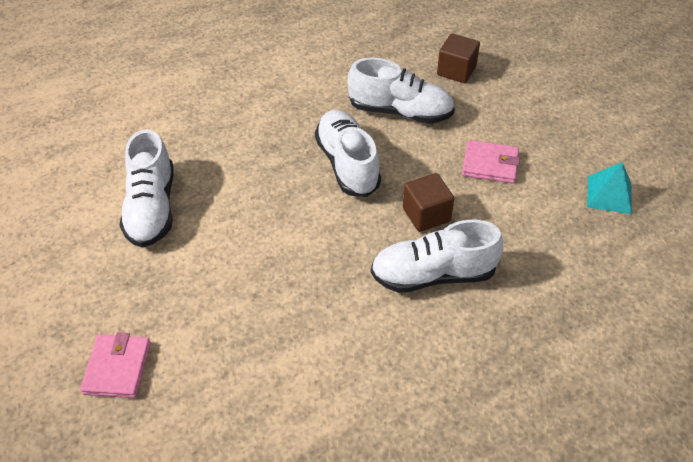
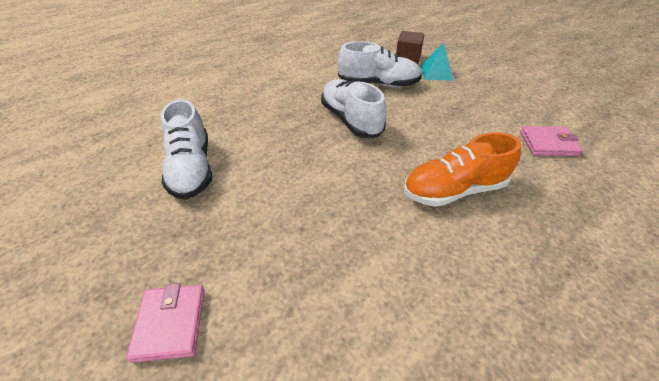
camera: 10 degrees left, 5 degrees down
(426, 214) = (427, 146): brown cube -> none
(433, 275) = (454, 190): white shoe -> orange shoe
(490, 164) = (459, 109): pink wallet -> pink wallet (548, 144)
(609, 194) = (556, 118): turquoise pyramid -> turquoise pyramid (436, 73)

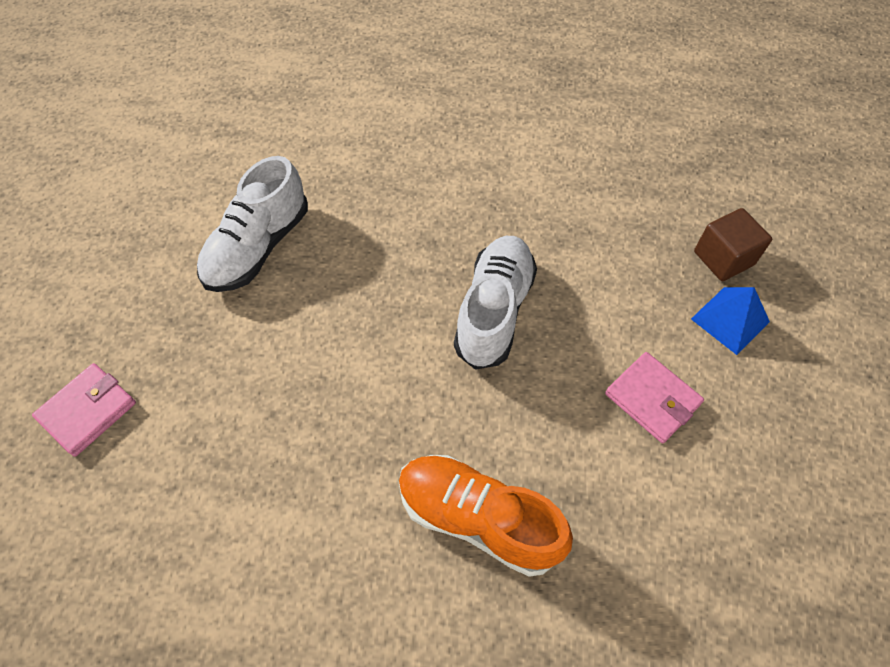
camera: 45 degrees right, 15 degrees up
(378, 84) = (609, 277): white shoe -> none
(436, 73) = (730, 320): turquoise pyramid -> blue pyramid
(548, 144) = (709, 578): pink wallet -> pink wallet (652, 399)

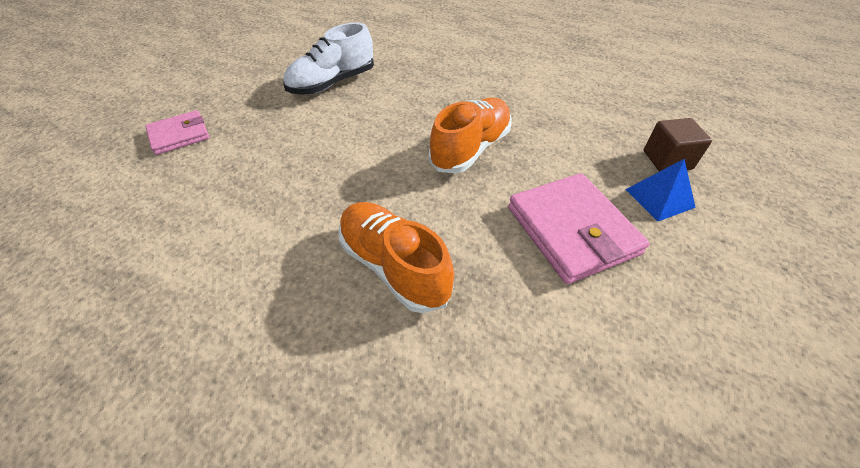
camera: 20 degrees right, 10 degrees down
(494, 311) = (470, 149): white shoe -> orange shoe
(652, 399) = (572, 230): pink wallet -> pink wallet, size x1.68

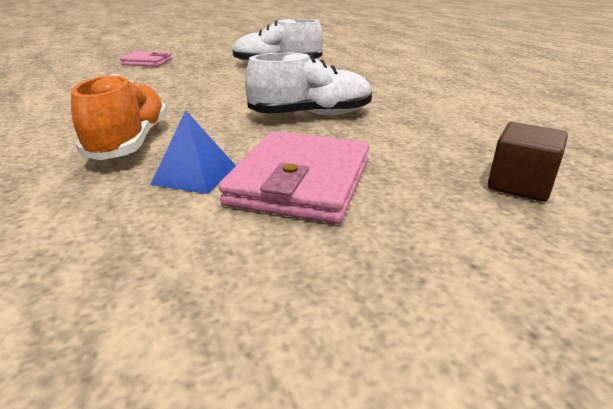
camera: 40 degrees right, 20 degrees down
(470, 149) = (311, 115): orange shoe -> white shoe
(659, 198) = (448, 203): blue pyramid -> blue pyramid (194, 175)

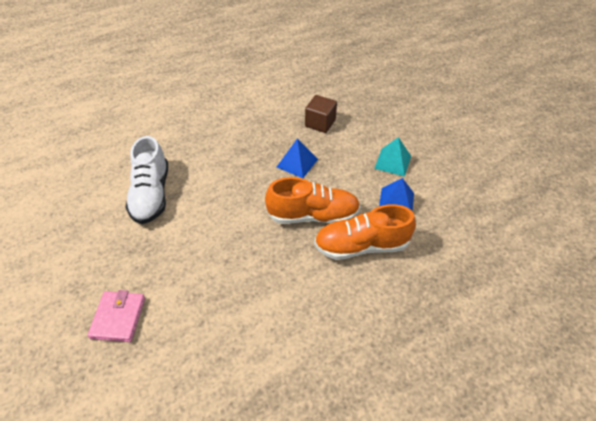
camera: 95 degrees left, 20 degrees up
(206, 120) = (313, 215): none -> orange shoe
(300, 182) = (393, 162): pink wallet -> turquoise pyramid
(311, 115) = (297, 163): white shoe -> blue pyramid
(519, 185) = (376, 97): brown cube -> brown cube (320, 123)

